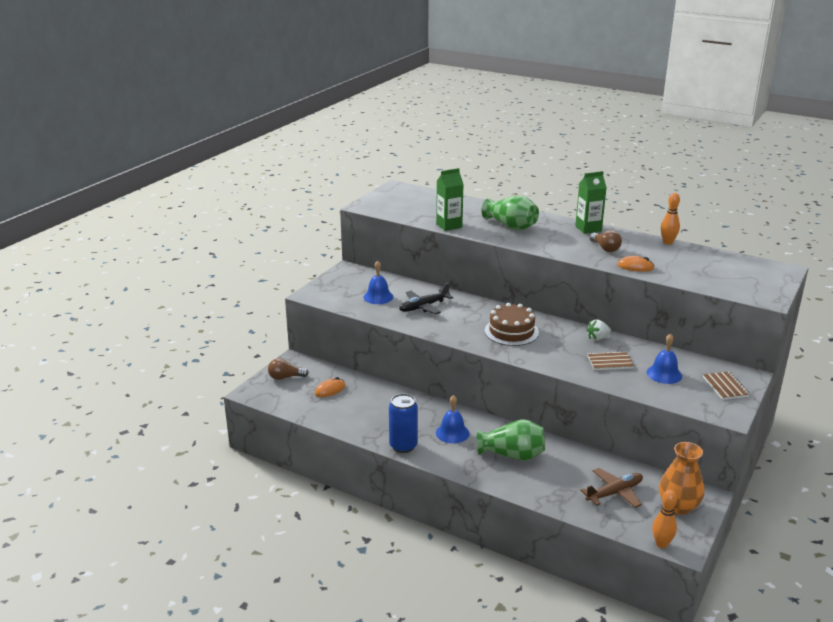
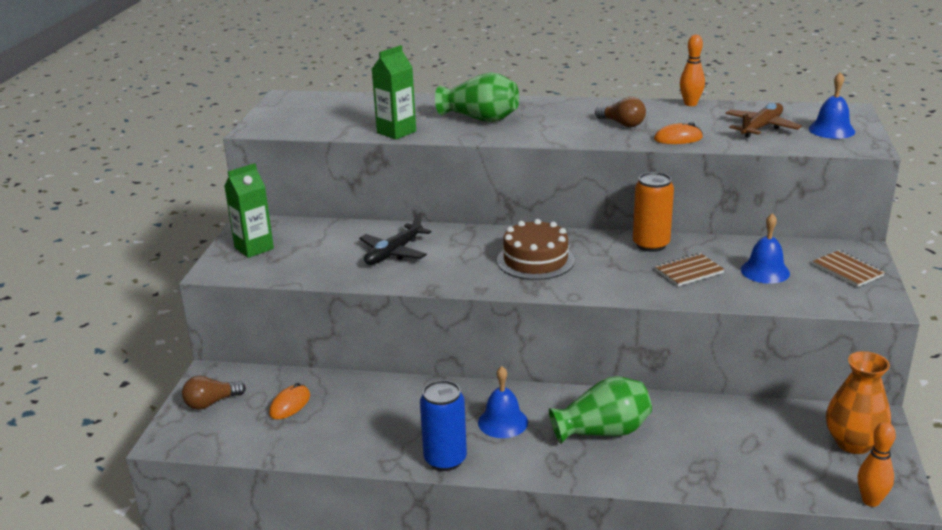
camera: 20 degrees left, 0 degrees up
(378, 297) = (320, 253): blue bell -> blue bell (831, 130)
(588, 228) = (581, 105): green carton -> green carton (254, 248)
(598, 338) = (651, 244): white strawberry -> orange can
(614, 493) = (765, 448): brown plane -> brown plane (761, 128)

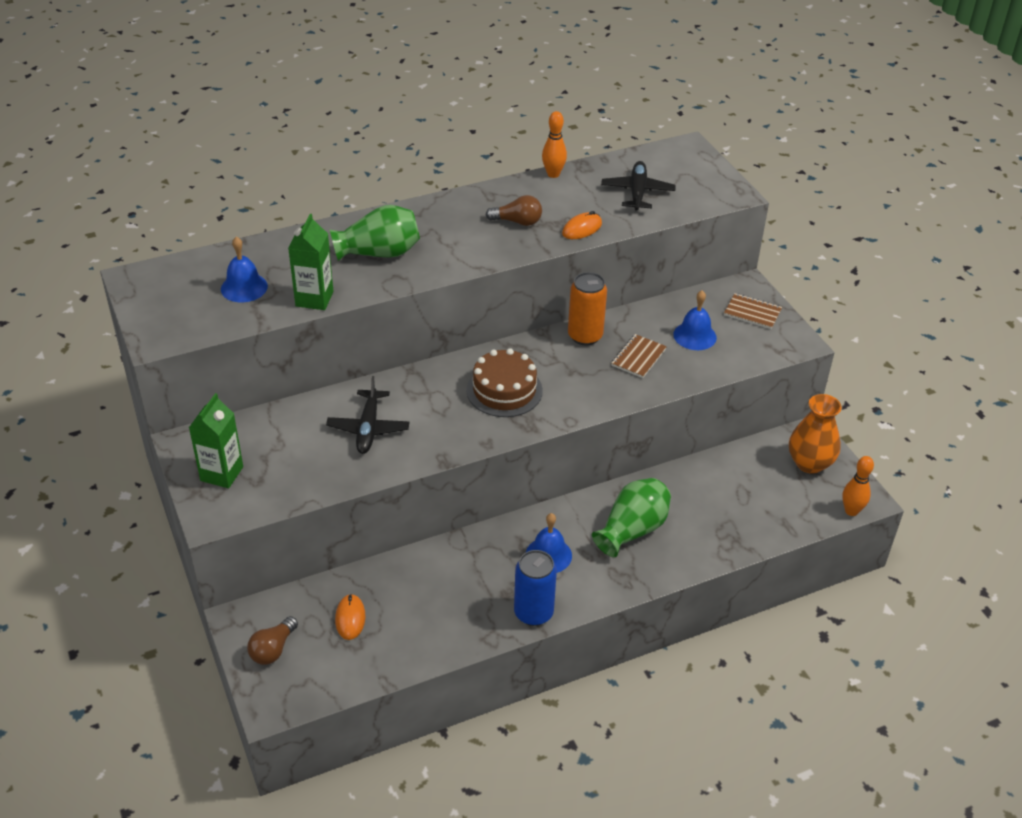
camera: 35 degrees left, 15 degrees up
(761, 128) = (637, 192): brown plane -> black plane
(831, 130) = (694, 179): blue bell -> blue bell (244, 287)

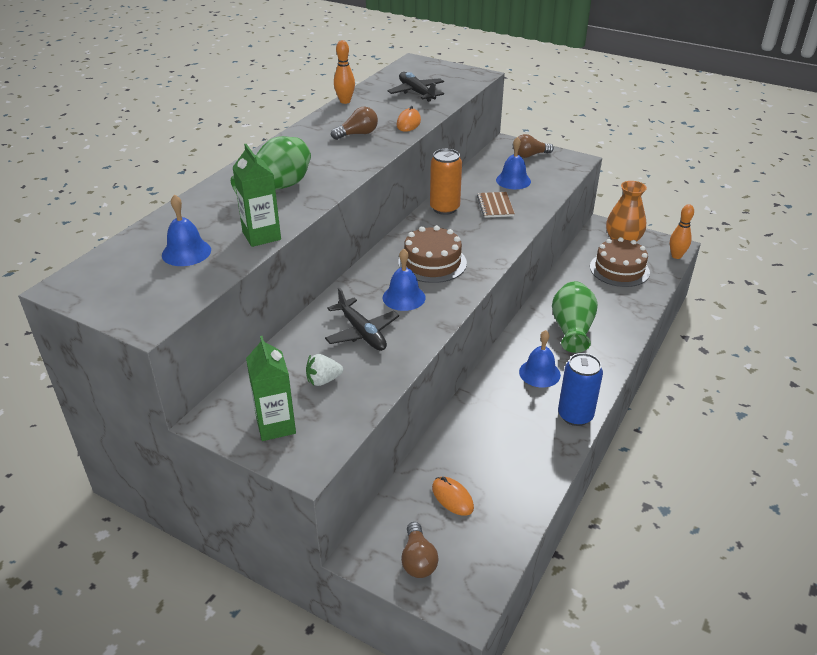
camera: 35 degrees left, 5 degrees down
(293, 455) = (323, 380): none -> white strawberry
(439, 413) = (404, 297): none -> blue bell
(752, 312) = (530, 155): brown notebook -> brown light bulb
(764, 493) = (619, 269): none -> brown cake

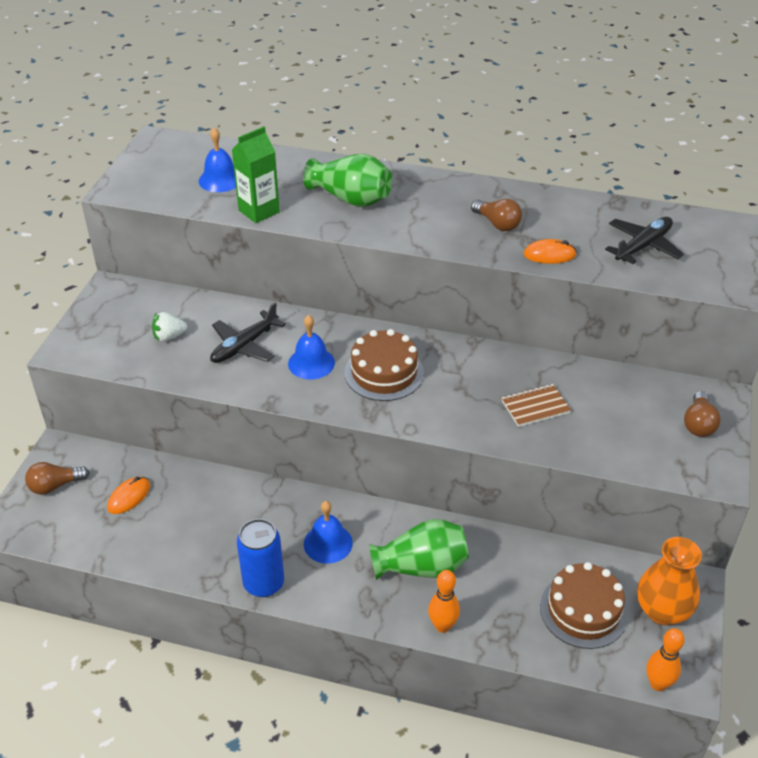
camera: 75 degrees right, 5 degrees up
(276, 425) = (107, 323): green carton -> none
(323, 380) = (169, 336): white strawberry -> white strawberry turned 75 degrees counterclockwise
(345, 101) = (579, 198): orange bowling pin -> orange bowling pin (442, 626)
(444, 208) = (506, 363): orange can -> none
(513, 180) = (613, 415): blue bell -> none
(530, 155) = (698, 424): brown light bulb -> brown light bulb turned 135 degrees counterclockwise

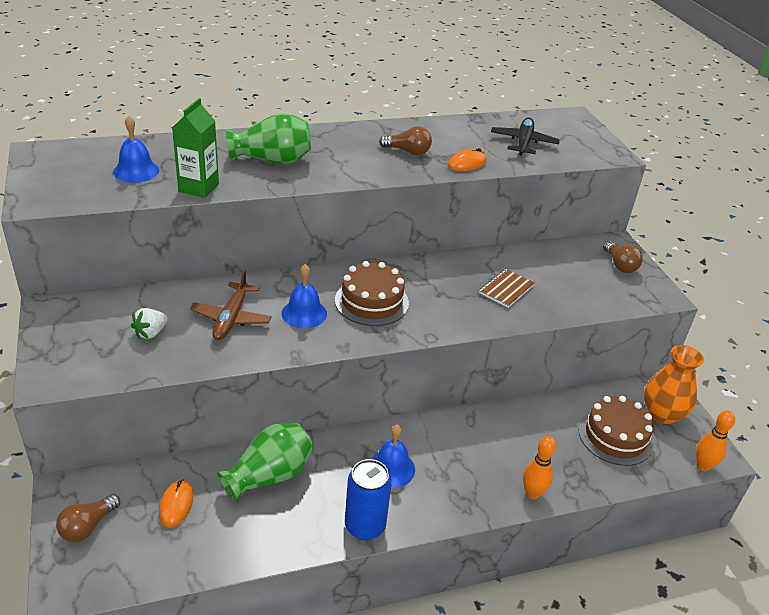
camera: 35 degrees left, 5 degrees down
(245, 345) = (231, 318): black plane -> brown plane
(422, 567) = (479, 455): green vase -> green vase (269, 475)

